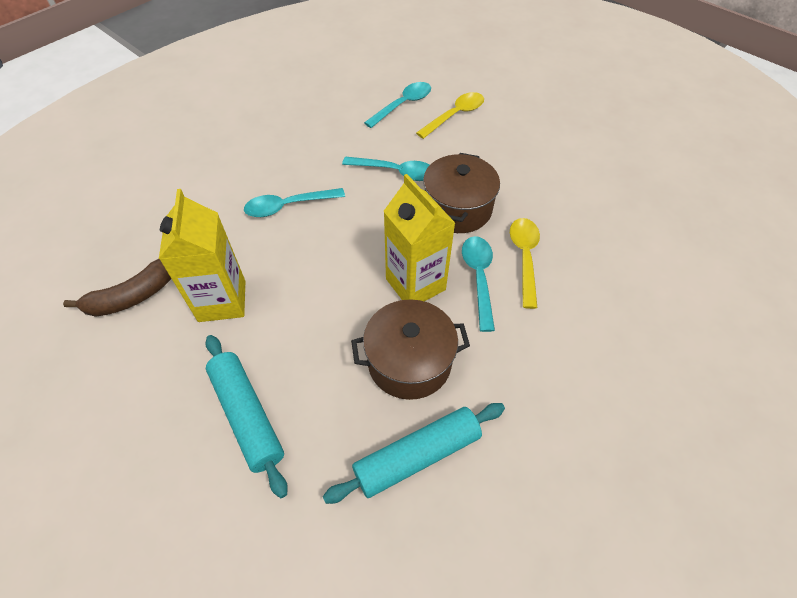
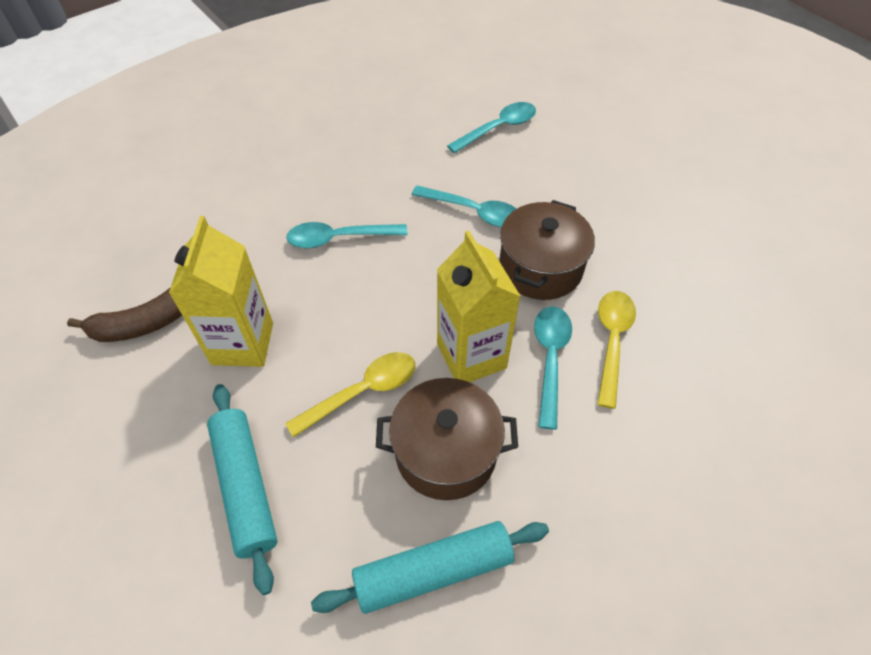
camera: 10 degrees right, 0 degrees up
(455, 115) = (559, 149): yellow spoon -> yellow spoon (362, 392)

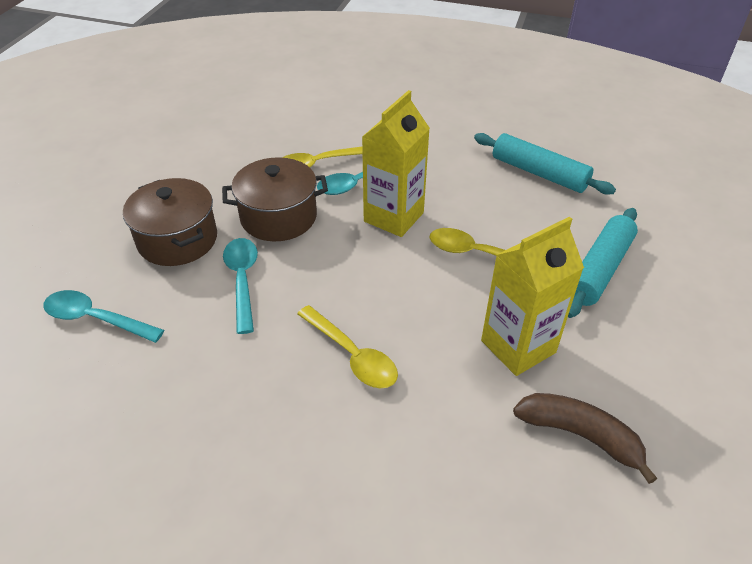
camera: 125 degrees left, 10 degrees down
(339, 238) = (352, 355): turquoise spoon -> yellow spoon
(446, 452) = (472, 197): brown pot -> brown pot (177, 240)

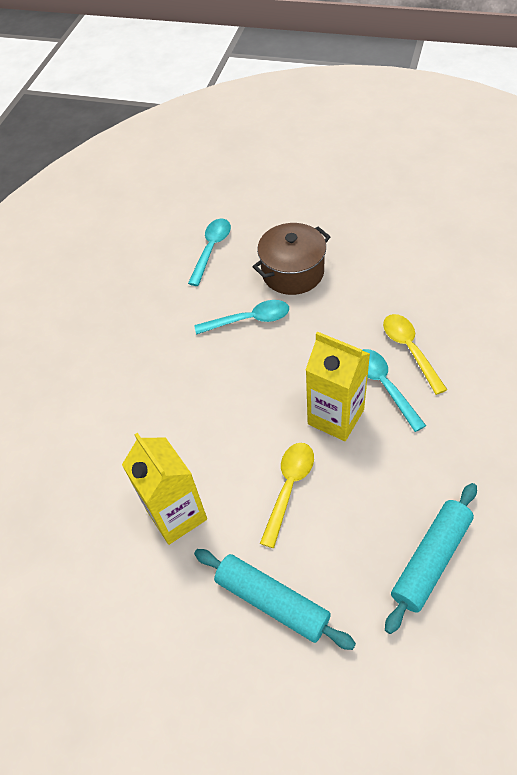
camera: 95 degrees right, 10 degrees up
(278, 217) = (326, 330): brown pot -> none
(352, 355) = (173, 397): yellow spoon -> none
(580, 435) = (89, 552): brown banana -> none

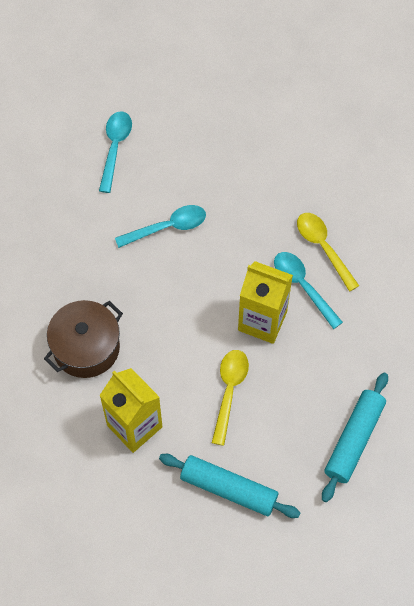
camera: 15 degrees left, 10 degrees up
(293, 272) = (202, 170): brown pot -> brown pot (86, 347)

